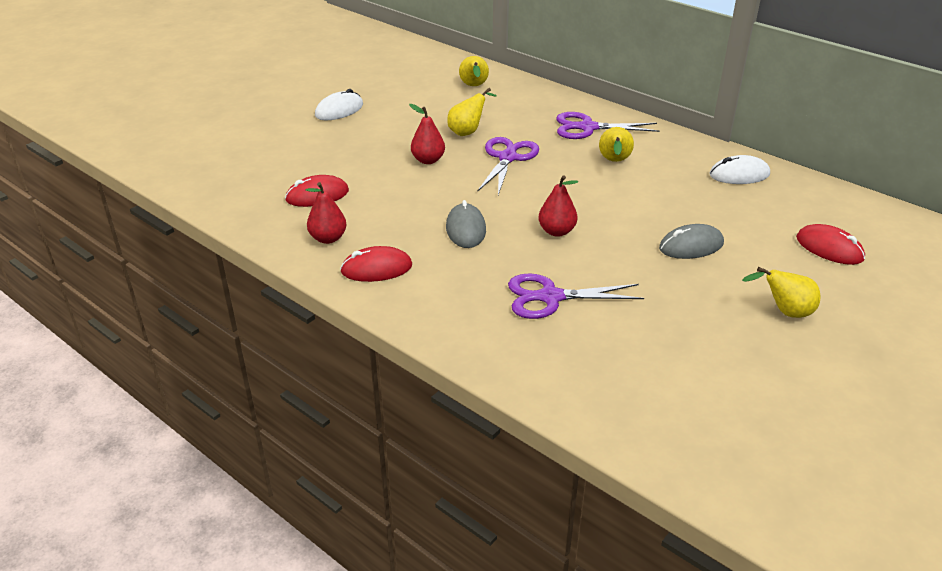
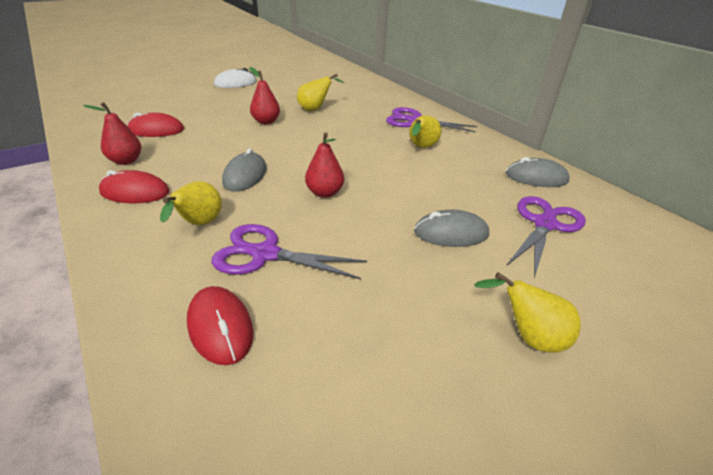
camera: 15 degrees right, 0 degrees up
(474, 86) = (346, 84): yellow pear -> yellow pear (199, 224)
(507, 158) = (331, 130): purple scissors -> purple scissors (544, 224)
(739, 174) = (536, 177): white mouse -> grey mouse
(829, 248) = (613, 269): red mouse -> red mouse (220, 327)

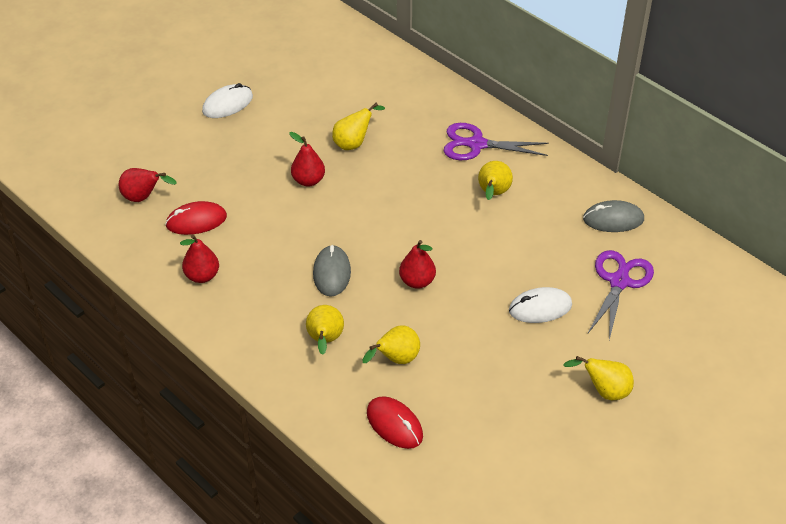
camera: 10 degrees left, 10 degrees up
(129, 114) = (143, 197): none -> red pear
(135, 192) = (243, 315): red mouse -> none
(265, 254) = (396, 359): purple scissors -> yellow pear
(451, 233) = (540, 308): grey mouse -> white mouse

